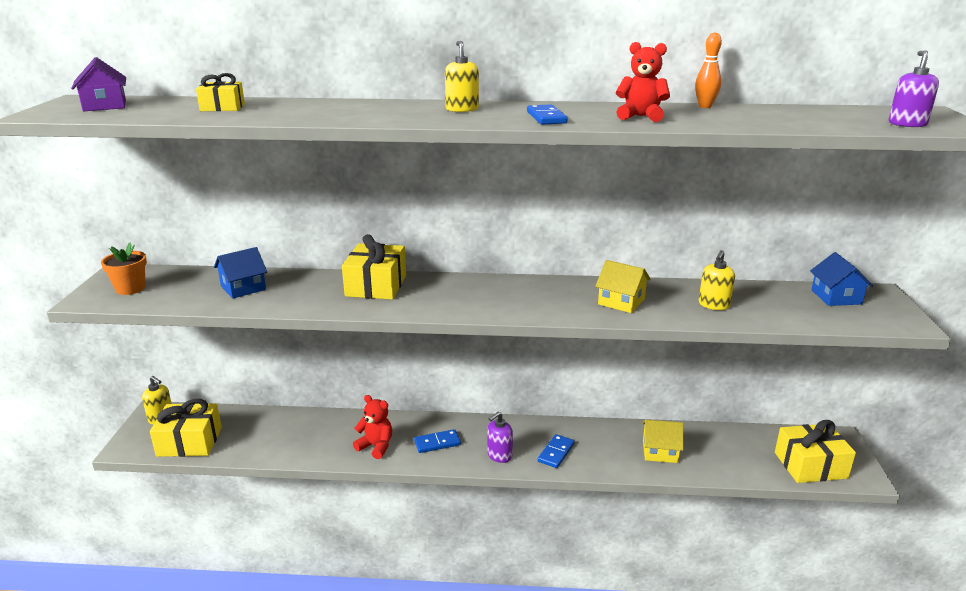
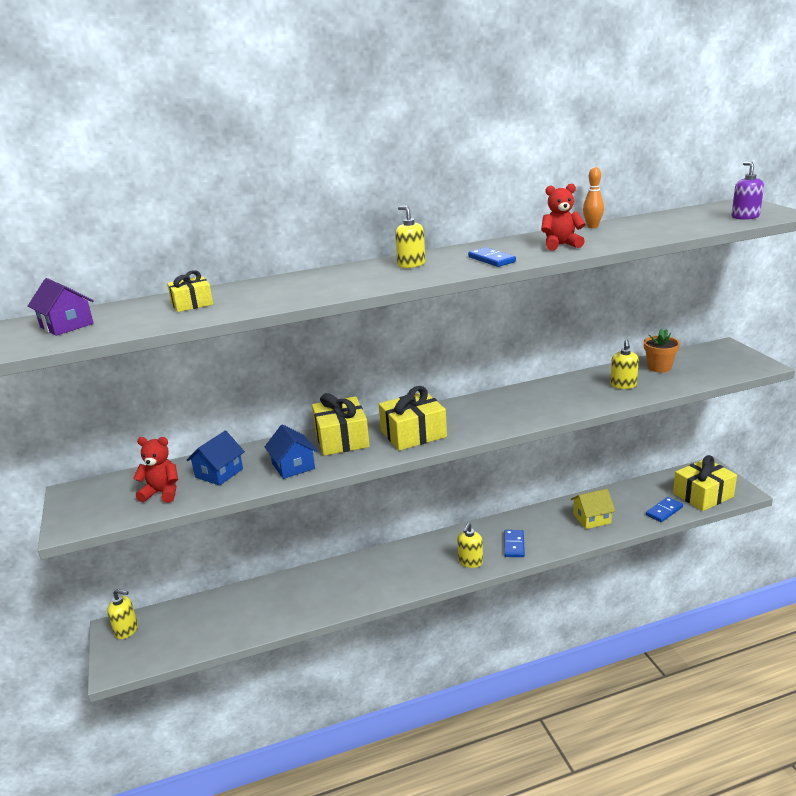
camera: 20 degrees left, 0 degrees up
(130, 288) = (103, 504): orange flower pot -> orange flower pot (659, 367)
(189, 442) = (176, 642): yellow gift -> yellow gift (413, 434)
(376, 446) = (359, 589): red teddy bear -> red teddy bear (162, 493)
(437, 443) = (411, 568): blue domino -> blue domino (664, 511)
(499, 455) = (470, 562): purple soap dispenser -> yellow soap dispenser
(621, 302) = (554, 400): yellow house -> none
(836, 297) = (700, 357): blue house -> blue house (293, 466)

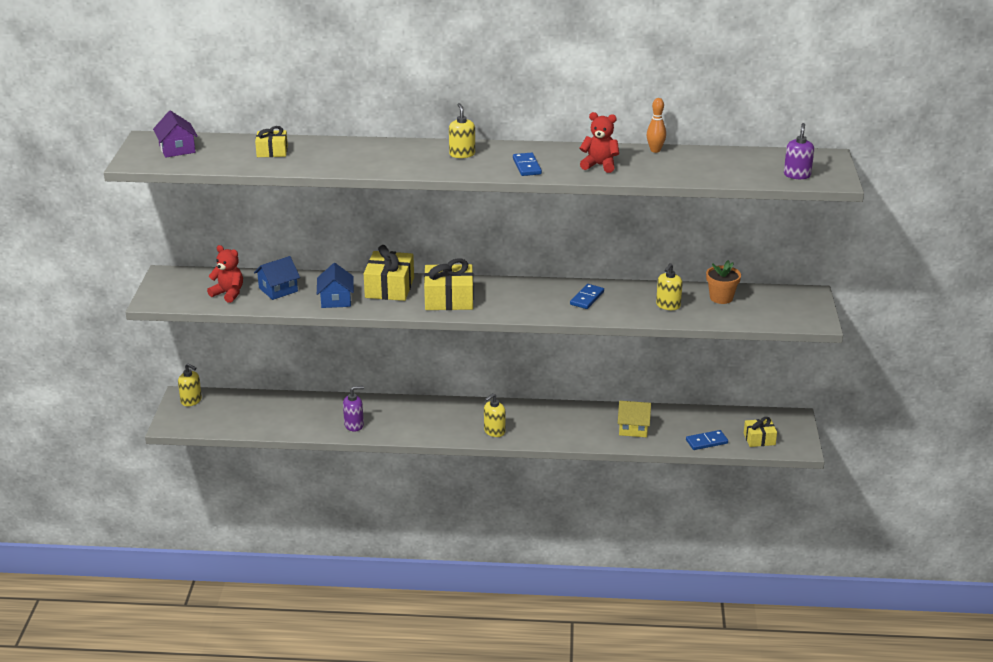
camera: 20 degrees right, 5 degrees up
(325, 601) = (354, 425): none -> purple soap dispenser
(514, 545) = (543, 429): blue domino -> blue domino (587, 298)
(703, 495) = (759, 439): yellow gift -> yellow gift, size x0.58

